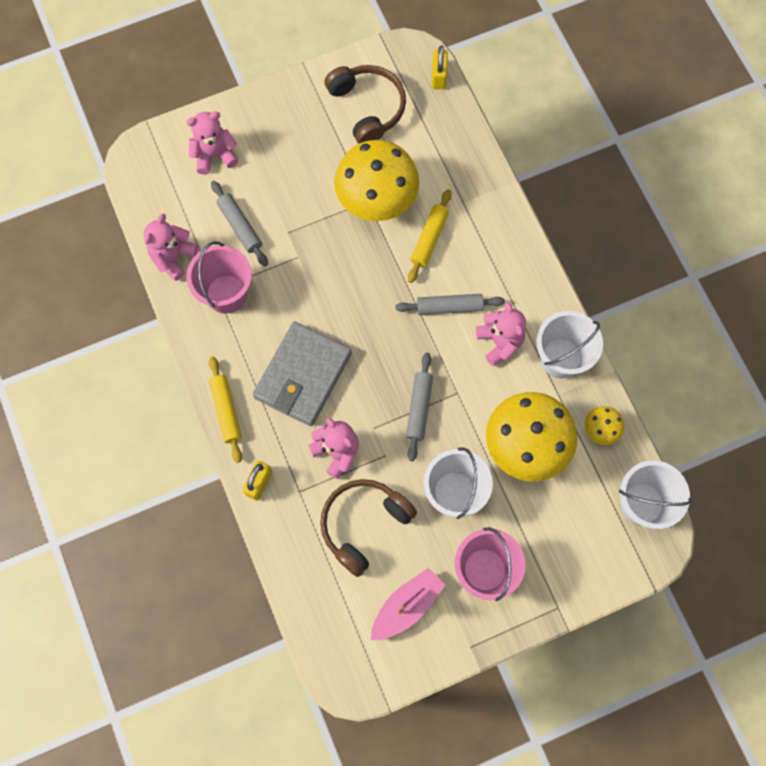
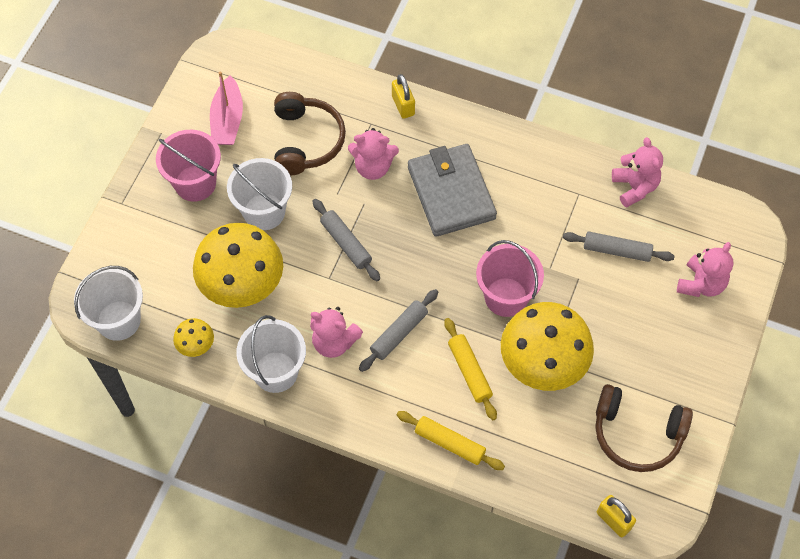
camera: 135 degrees right, 10 degrees down
(226, 294) = (567, 197): pink bucket -> pink bucket (506, 297)
(226, 411) = (476, 127): yellow rolling pin -> yellow rolling pin (449, 443)

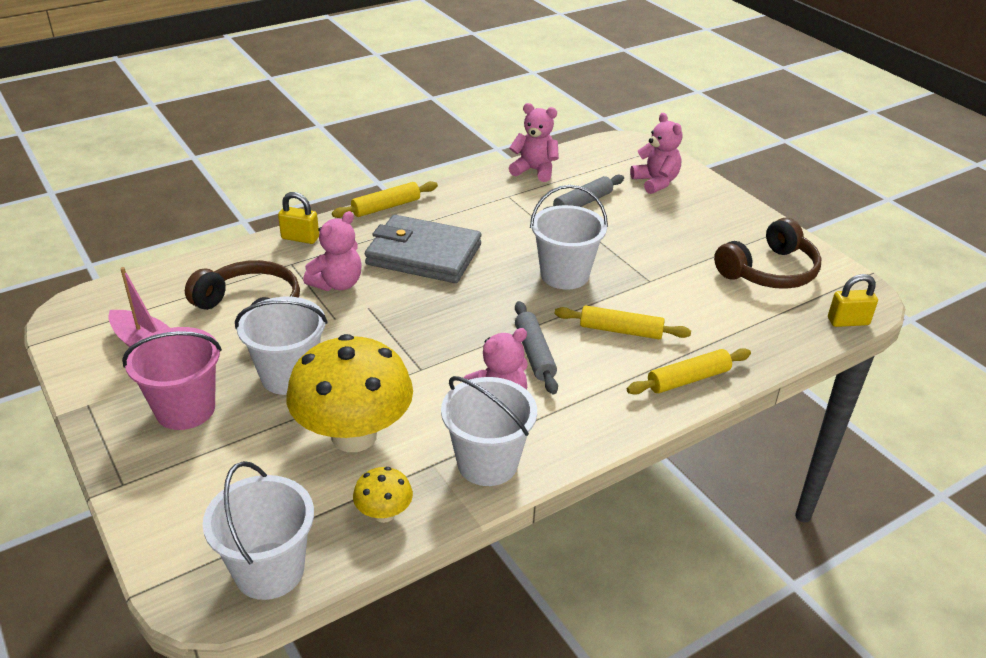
camera: 55 degrees left, 25 degrees down
(346, 243) = (396, 339): grey rolling pin -> none
(488, 126) = (386, 207): none -> yellow rolling pin
(506, 297) = (564, 275): pink bucket -> white bucket
(542, 364) = (654, 287): yellow mushroom -> none

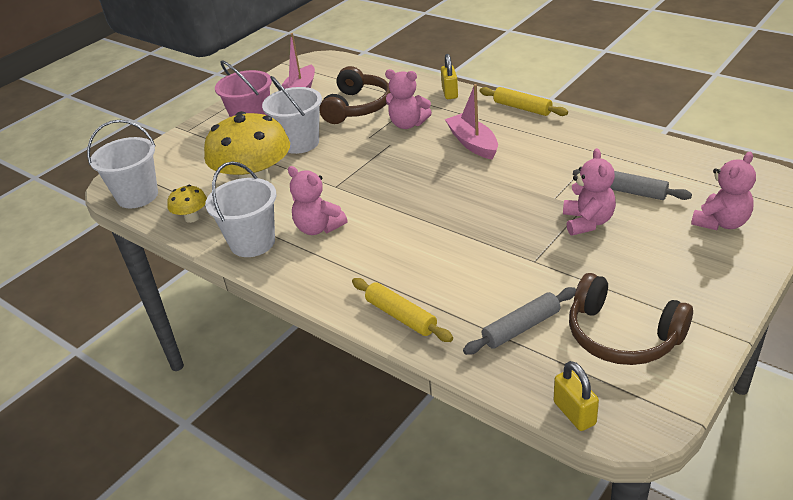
camera: 75 degrees right, 0 degrees up
(423, 255) = (472, 143): grey wallet -> pink boat
(534, 170) = (658, 152): pink teddy bear -> pink teddy bear (587, 222)
(534, 354) = (384, 228): grey rolling pin -> grey rolling pin (521, 327)
(564, 275) = (502, 213): white bucket -> none
(620, 330) = (444, 263): yellow rolling pin -> none

